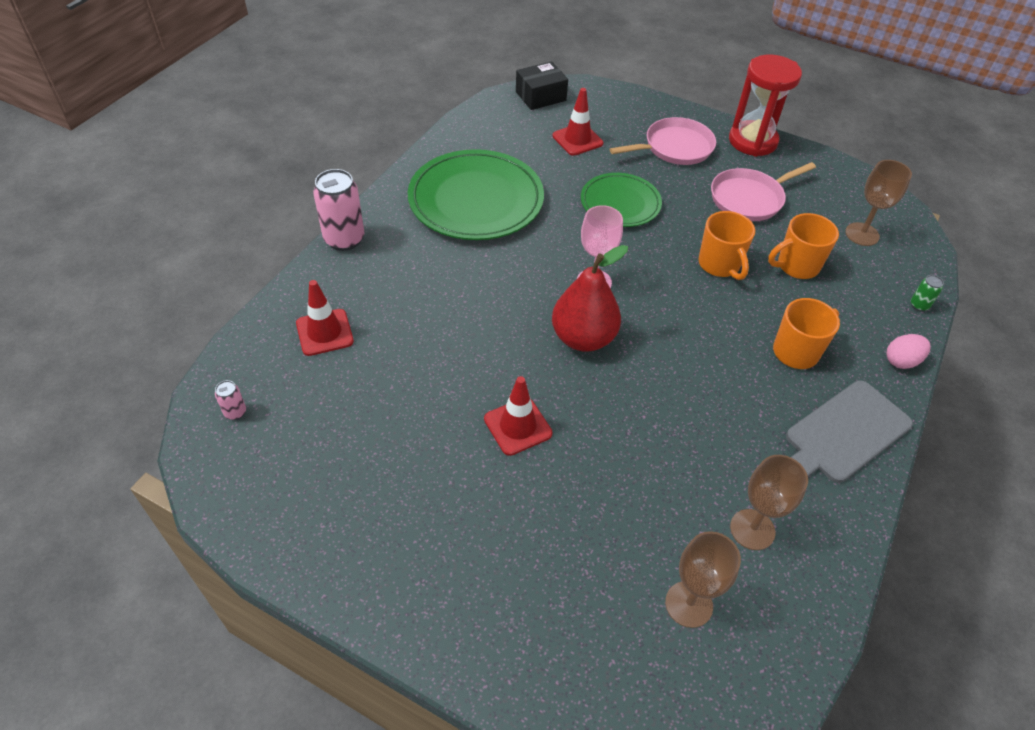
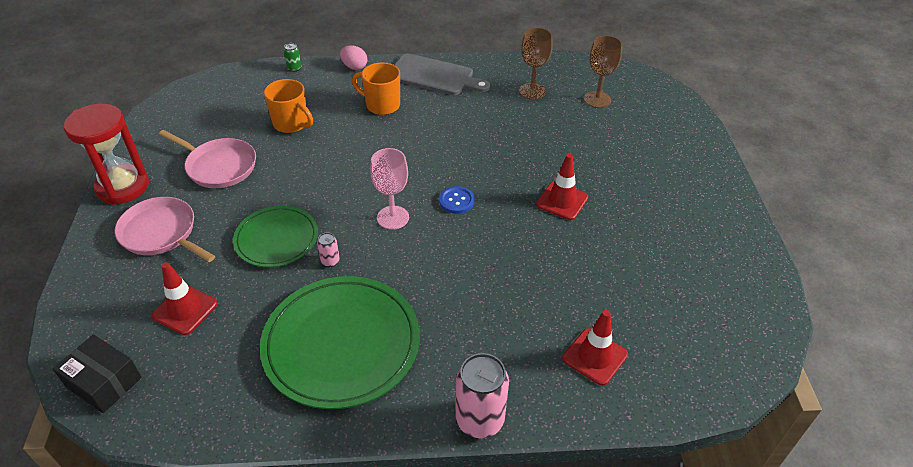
camera: 120 degrees left, 5 degrees down
(235, 412) = (716, 361): pink can -> pink can (330, 261)
(583, 338) = (456, 201): red pear -> blue button
(719, 265) = (319, 159): orange mug -> none
(862, 234) = (230, 103): brown goblet -> none

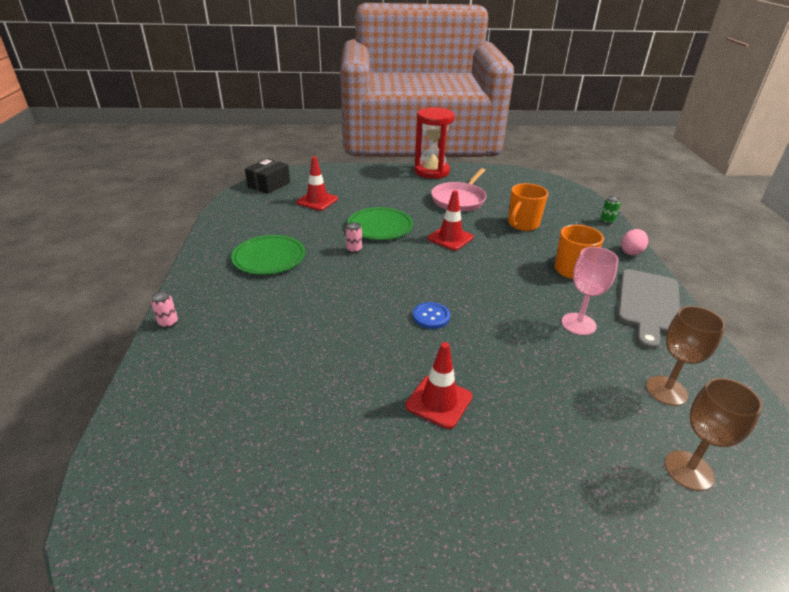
camera: 90 degrees right, 10 degrees down
(161, 233) = (387, 187): pink pan -> none
(341, 344) = (269, 258): green plate -> green plate, size x0.60
(393, 217) = (405, 278): pink goblet -> pink goblet (578, 324)
(479, 420) = (168, 323): pink can -> pink can, size x0.46
(595, 356) = (200, 405): red traffic cone -> red traffic cone (450, 238)

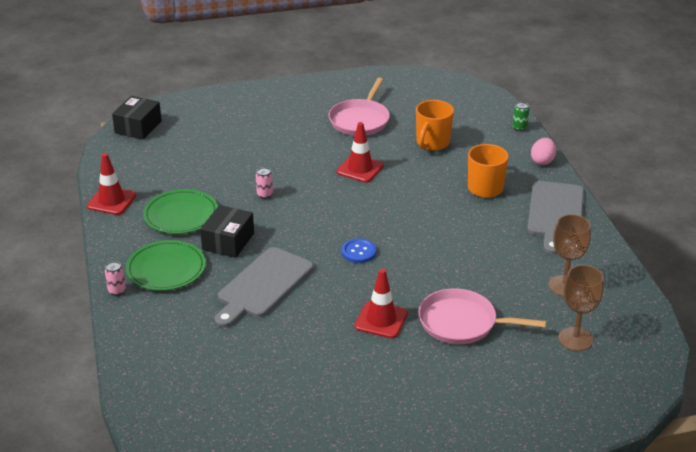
camera: 10 degrees left, 0 degrees up
(302, 288) = (228, 241): none -> black box
(317, 201) = (203, 141): red traffic cone -> red traffic cone (111, 201)
(319, 338) = (263, 285): none -> grey cutting board
(380, 227) = (283, 165): green plate -> green plate (166, 269)
(432, 171) = (321, 85): red hourglass -> none
(537, 421) = (461, 323): none -> pink pan
(578, 324) = (492, 240): pink goblet -> none

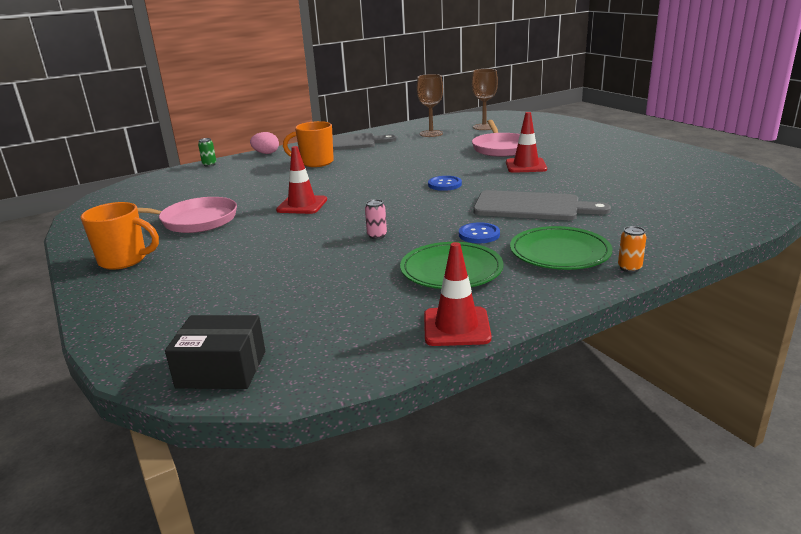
camera: 105 degrees left, 10 degrees down
(117, 291) = (629, 268): pink can -> orange can
(228, 241) = (479, 234): black box -> blue button
(432, 143) = (243, 187): orange mug -> orange mug (124, 260)

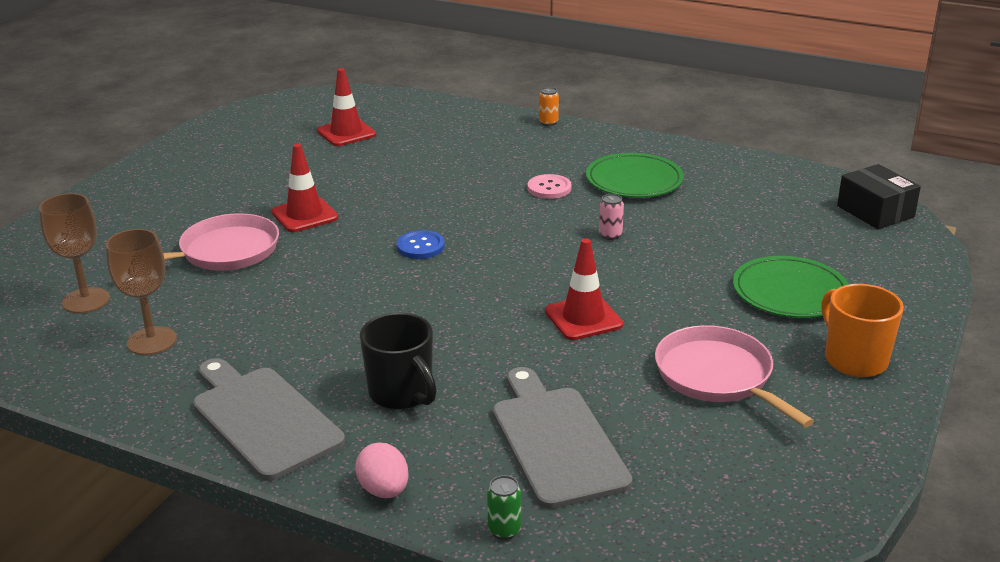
camera: 125 degrees left, 5 degrees up
(316, 163) = (402, 394): orange mug -> black mug
(456, 327) = (711, 156): red traffic cone -> red traffic cone (346, 133)
(479, 234) = (549, 188): blue button -> pink button
(532, 207) = (451, 181): grey cutting board -> grey cutting board (556, 441)
(559, 252) = (549, 149): green plate -> green plate (790, 292)

